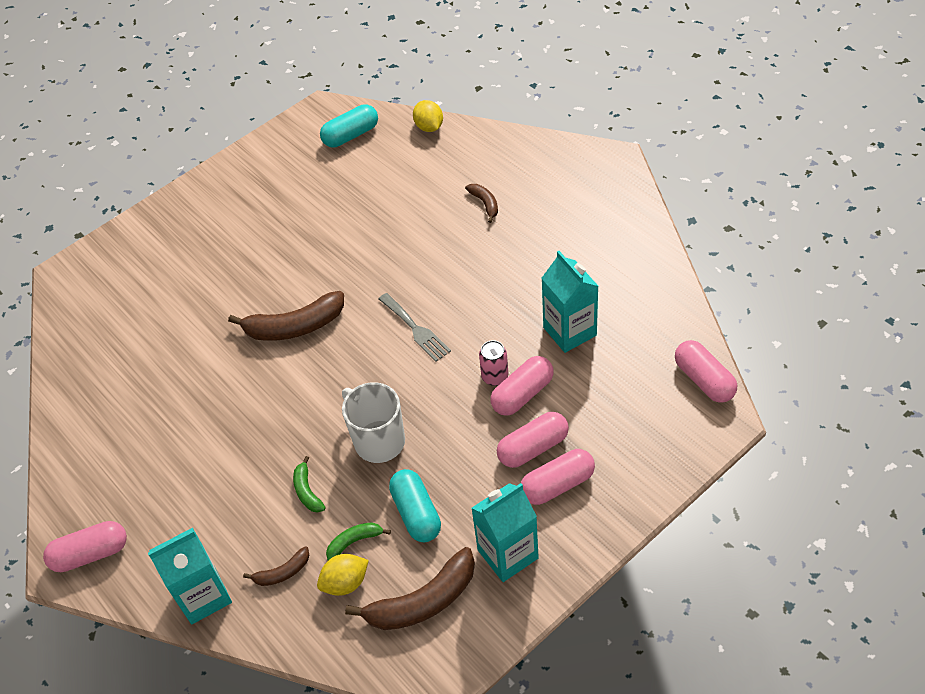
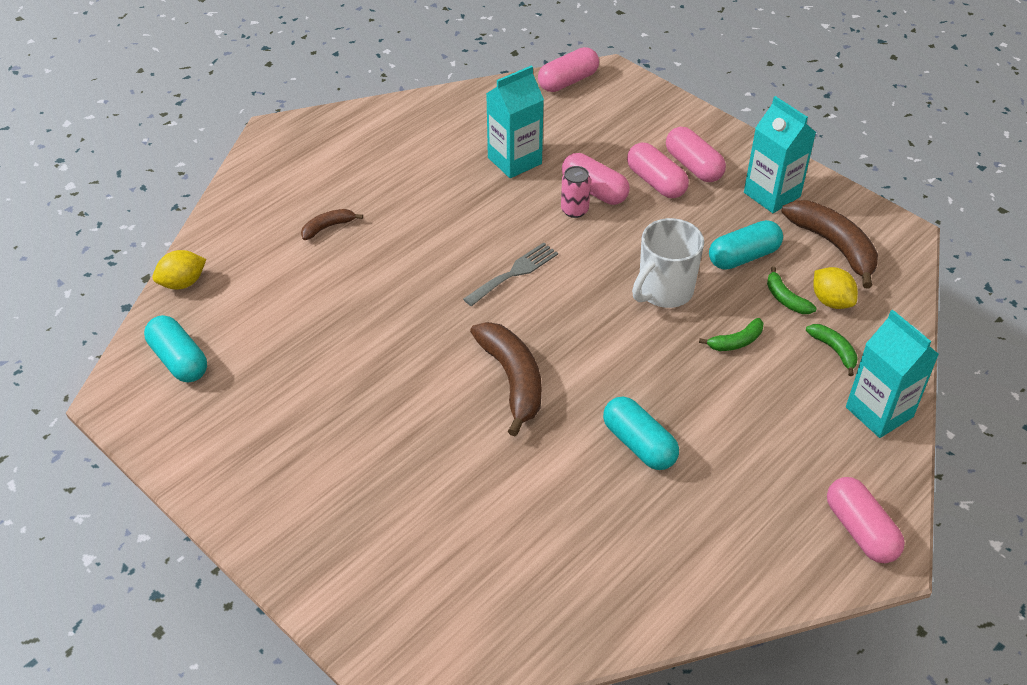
camera: 100 degrees left, 5 degrees down
(212, 407) = (639, 444): none -> turquoise capsule
(282, 572) = (834, 350): brown banana -> green banana

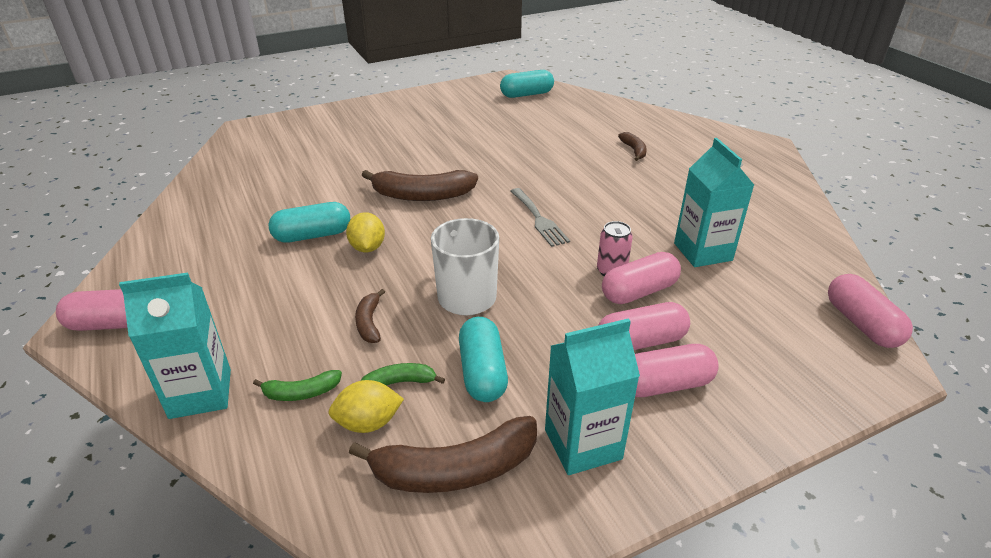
camera: 110 degrees right, 10 degrees down
(183, 283) = (596, 100): yellow lemon -> yellow lemon (367, 247)
(736, 342) = (369, 323): green banana -> brown banana

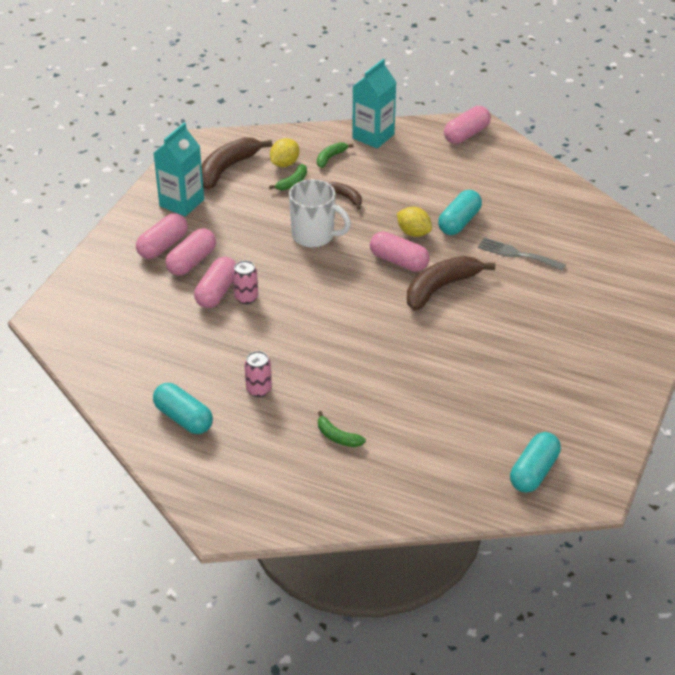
camera: 140 degrees right, 5 degrees up
(482, 372) = (259, 206): turquoise capsule -> turquoise capsule (183, 418)
(539, 219) = (334, 313): grey fork -> grey fork (517, 254)
(634, 150) = (337, 437): brown banana -> green banana
(670, 198) = (259, 389): none -> pink can
(702, 252) = (197, 346): turquoise carton -> none
(861, 324) = (67, 340): pink capsule -> pink capsule (399, 261)

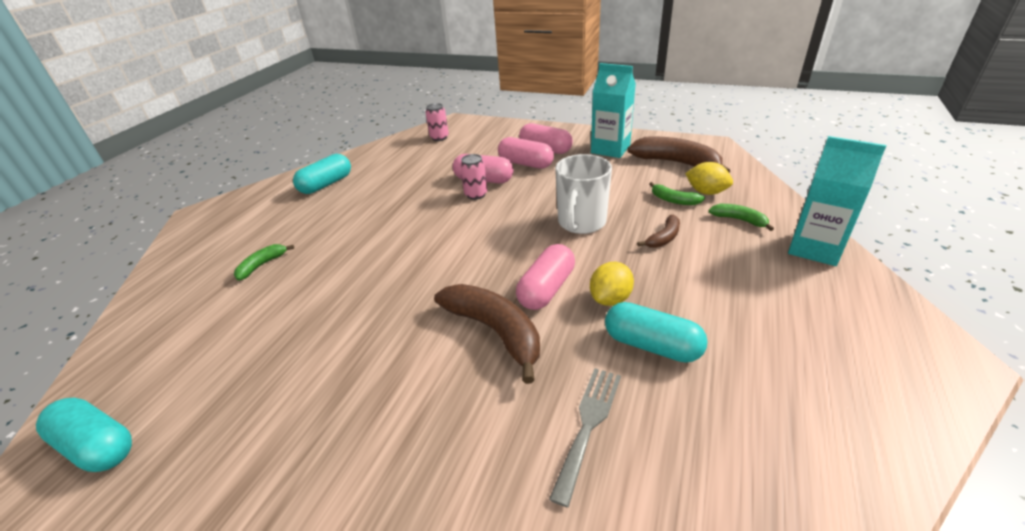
camera: 90 degrees right, 5 degrees down
(259, 389) = (347, 214): pink can -> pink can (439, 137)
(466, 134) = (907, 346): pink capsule -> none

